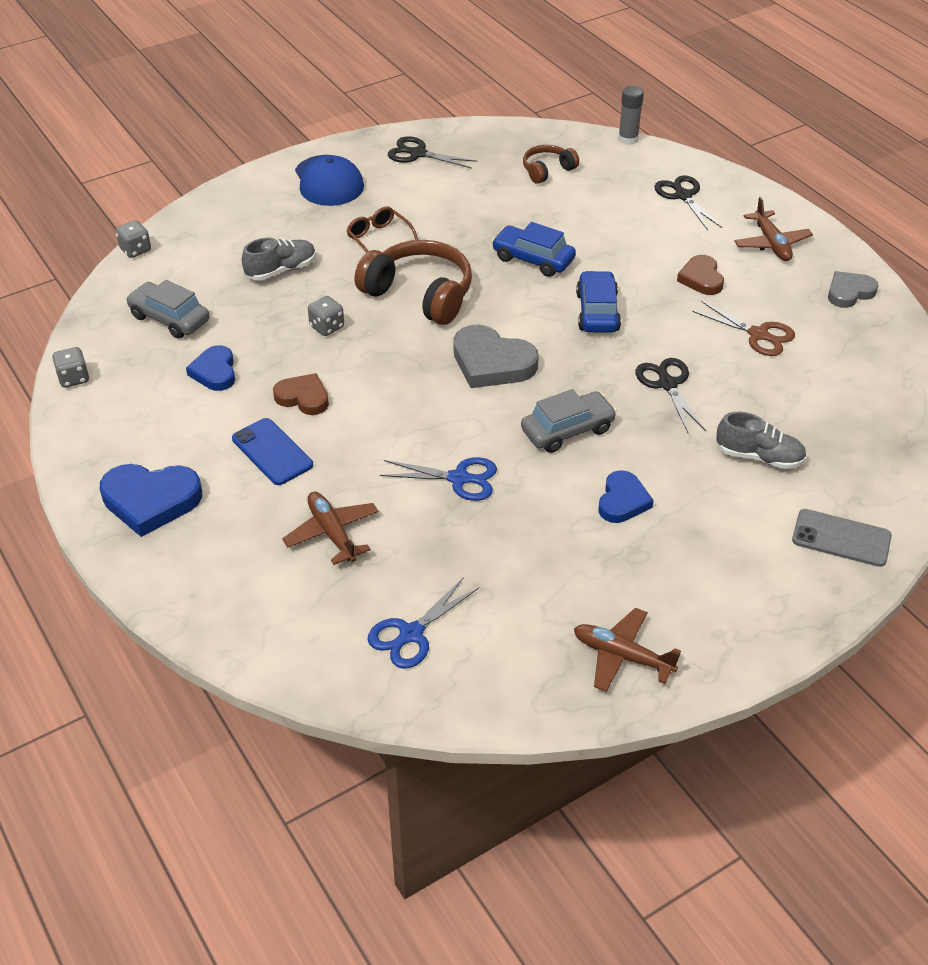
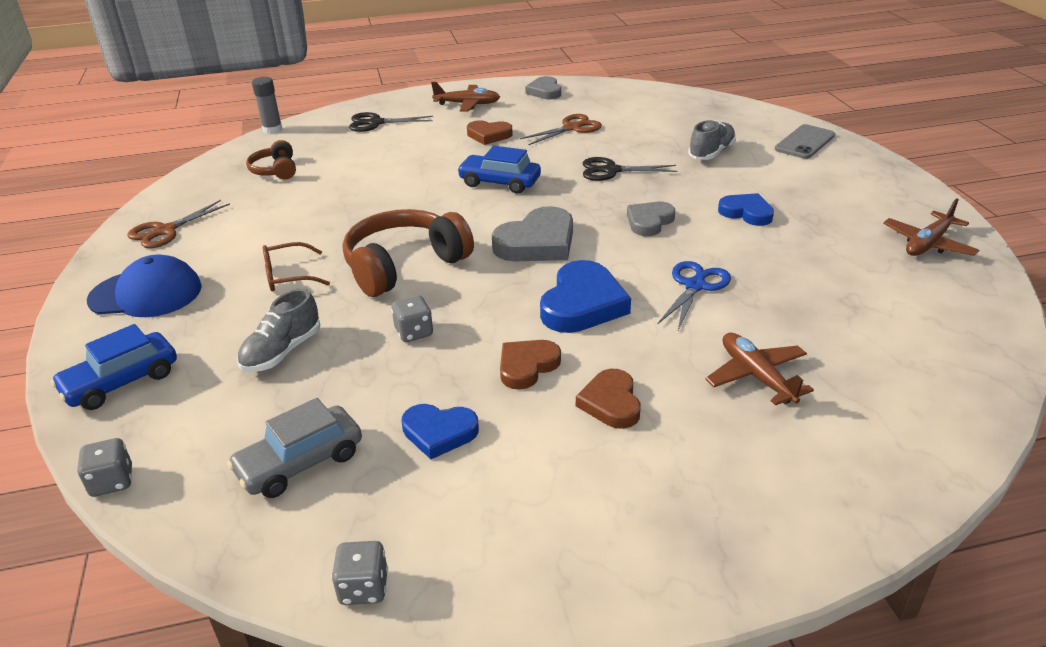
camera: 70 degrees left, 10 degrees down
(151, 501) = (666, 524): blue heart -> blue heart (582, 304)
(272, 452) = (611, 403): blue phone -> brown heart
(281, 270) = (282, 352): grey shoe -> grey shoe turned 135 degrees counterclockwise
(332, 533) = (756, 376): brown plane -> brown plane turned 75 degrees clockwise
(411, 634) = (907, 346): blue scissors -> none
(417, 154) = (165, 231): black scissors -> brown scissors
(533, 259) = (401, 198): blue car -> blue car (121, 382)
(567, 430) = (649, 222): grey car -> grey heart

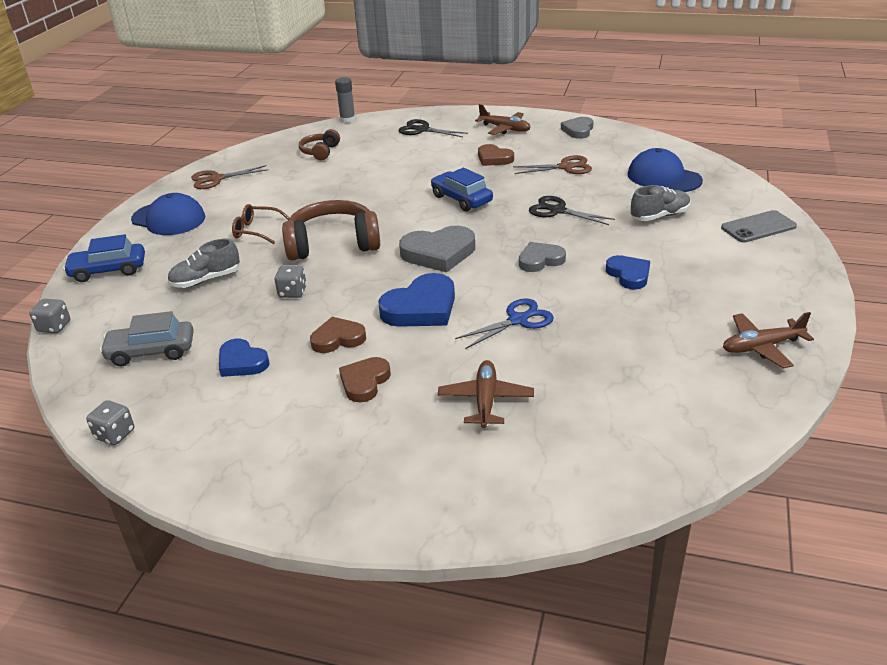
camera: 30 degrees right, 0 degrees up
(674, 118) = (663, 177): none -> blue cap

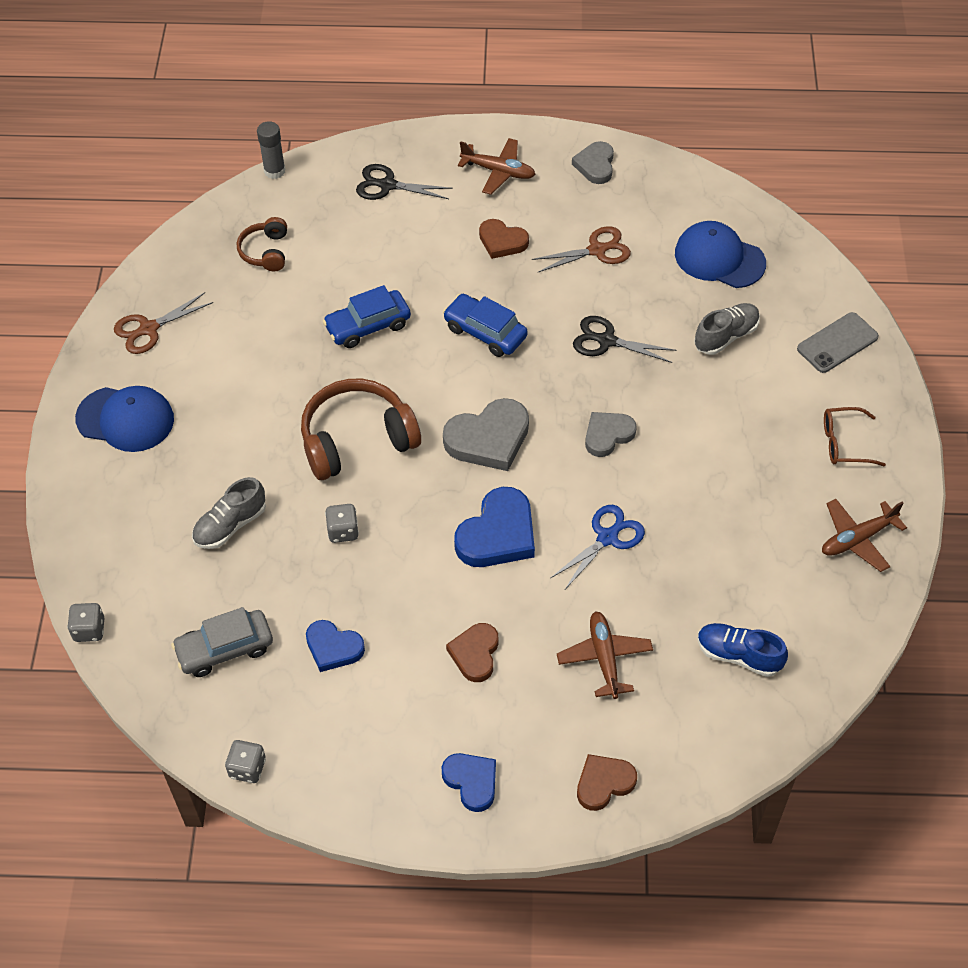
camera: 15 degrees left, 20 degrees up
(108, 270) = (100, 526): blue car -> blue car (368, 326)
(256, 230) = (251, 427): brown glasses -> brown glasses (844, 443)
(338, 339) = (423, 596): brown heart -> brown heart (604, 783)
(622, 416) = (738, 655): none -> blue shoe
(629, 275) = (709, 446): blue heart -> blue heart (471, 782)

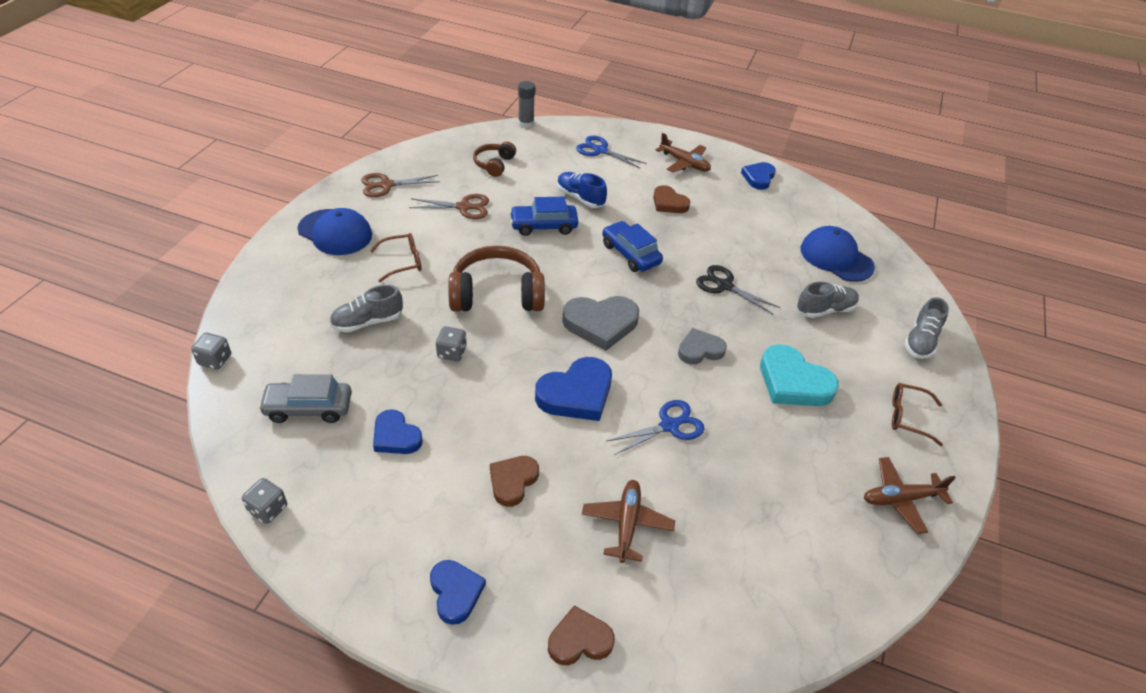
camera: 15 degrees right, 10 degrees down
(228, 433) = (403, 262): none -> brown glasses
(387, 185) = (600, 150): black scissors -> blue scissors
(595, 165) = (758, 178): grey heart -> blue heart
(597, 250) = (740, 227): brown scissors -> brown scissors (464, 207)
(718, 441) = (793, 382): none -> turquoise heart
(738, 655) = (755, 564): blue shoe -> blue shoe (580, 198)
(837, 343) = (920, 341): grey phone -> grey shoe

